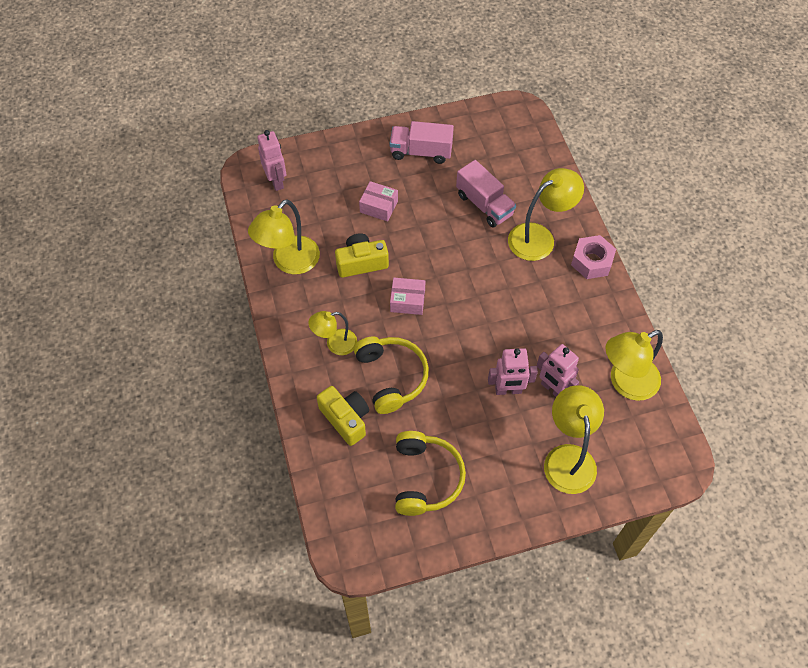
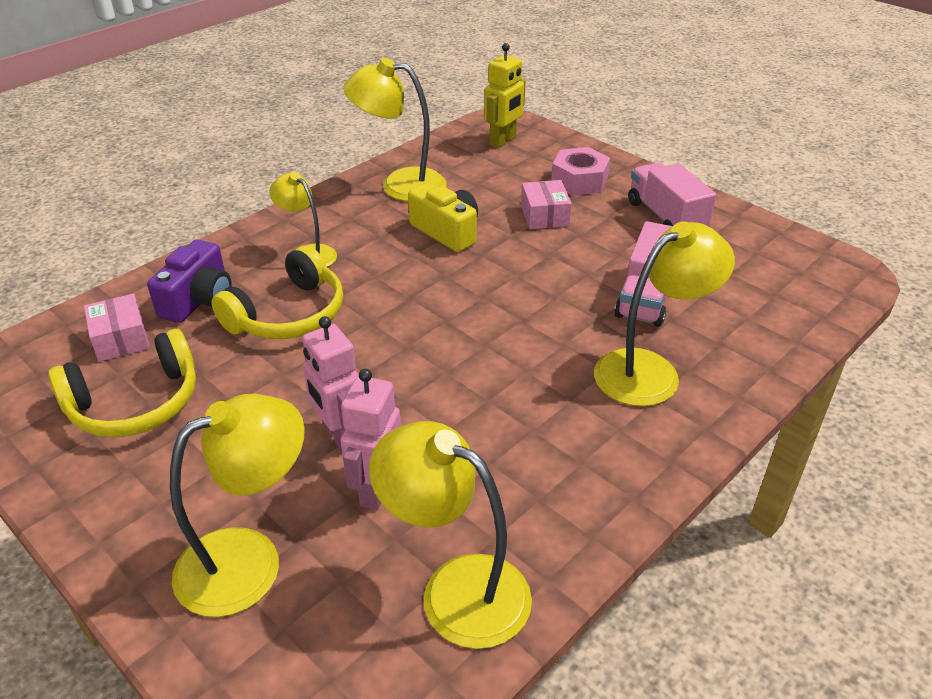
camera: 60 degrees right, 20 degrees down
(276, 181) = (503, 141): pink robot -> yellow robot
(346, 419) = (198, 300): yellow camera -> purple camera
(407, 301) = (421, 286): pink box -> pink box (121, 339)
(539, 237) = (650, 370): yellow lamp -> yellow lamp turned 60 degrees counterclockwise
(591, 261) = (668, 448): pink nut -> pink nut (579, 181)

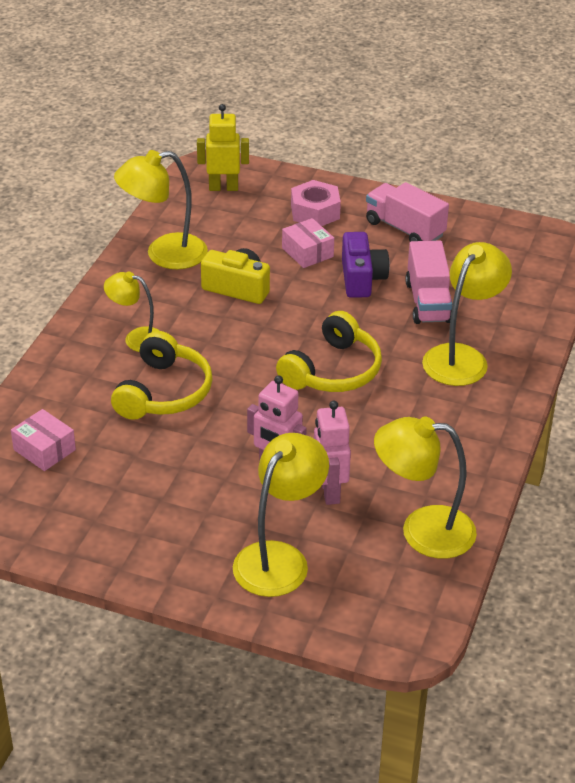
camera: 25 degrees left, 0 degrees up
(135, 403) = (104, 491): yellow headphones -> yellow headphones (333, 371)
(198, 300) = (79, 401): purple camera -> purple camera (361, 278)
(503, 141) = (223, 187): yellow robot -> yellow robot turned 105 degrees counterclockwise

